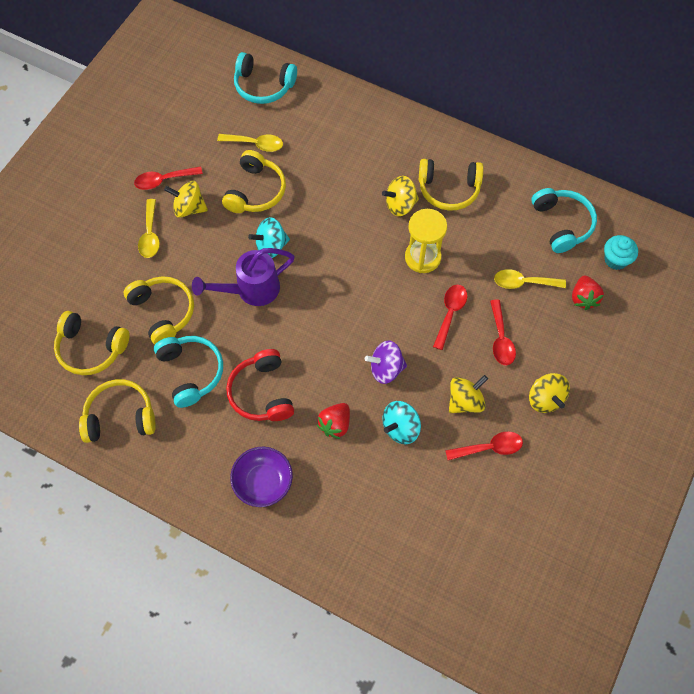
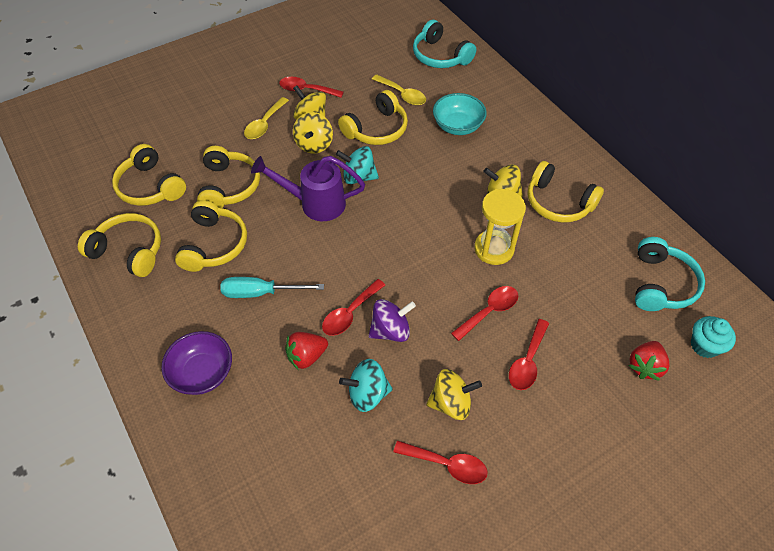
camera: 30 degrees right, 10 degrees down
(191, 372) = (214, 245): turquoise headphones -> yellow headphones
(261, 392) = (261, 292): red headphones -> turquoise screwdriver
(324, 154) = (457, 126): none -> turquoise bowl
(345, 371) = (350, 313): none -> red spoon
(386, 369) = (391, 330): purple spinning top -> purple spinning top turned 135 degrees clockwise
(523, 282) = (585, 319): yellow spoon -> none
(545, 399) = (540, 447): yellow spinning top -> yellow spinning top (314, 144)

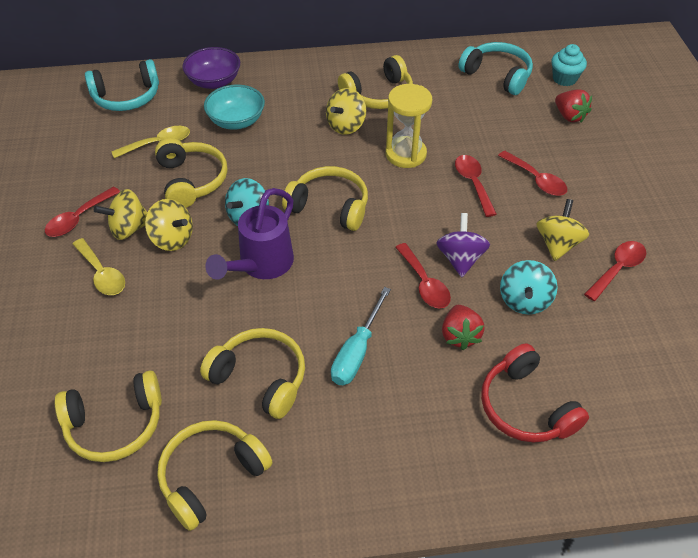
camera: 65 degrees left, 5 degrees down
(202, 373) = (438, 438): purple bowl -> purple bowl (214, 81)
(229, 186) = (177, 338): yellow headphones -> yellow headphones (329, 206)
(254, 426) = (525, 407): none -> red headphones

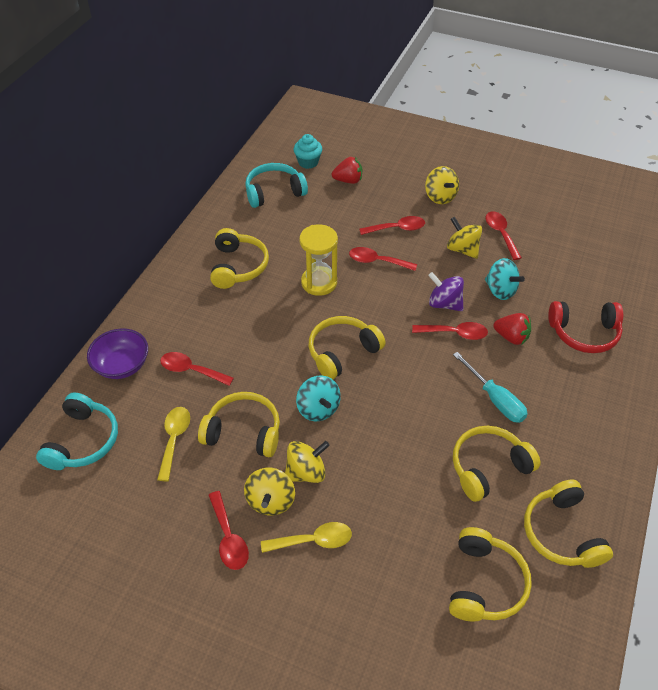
camera: 60 degrees left, 0 degrees up
(236, 121) = (191, 370): turquoise bowl -> red spoon
(261, 265) = (377, 422): purple watering can -> none
(346, 126) = (258, 302): yellow spinning top -> yellow spinning top (440, 197)

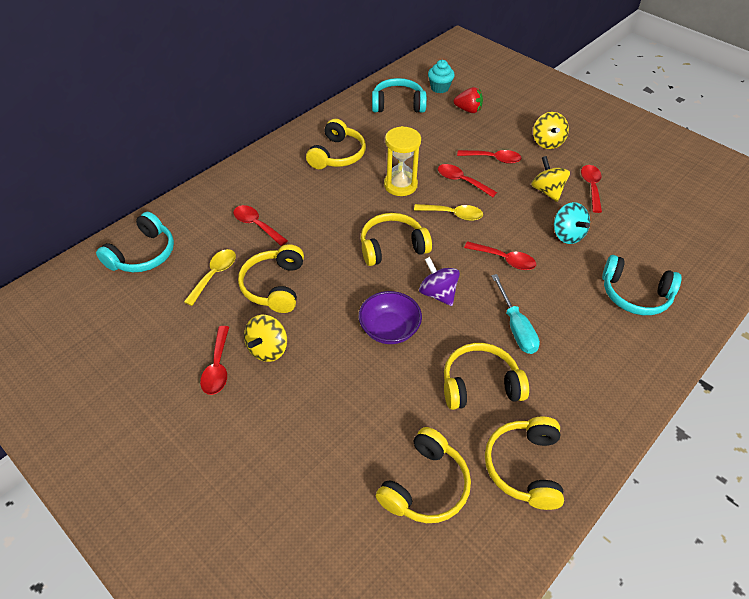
camera: 20 degrees right, 0 degrees up
(122, 365) = (204, 206): purple bowl -> purple bowl (389, 329)
(244, 431) = (274, 286): yellow headphones -> yellow headphones turned 120 degrees counterclockwise
(306, 472) = (310, 335): yellow spinning top -> none
(313, 541) = (287, 394): yellow spoon -> yellow spoon (453, 214)
(318, 409) = (347, 287): turquoise spinning top -> none
(444, 303) = (507, 232): purple spinning top -> purple spinning top (437, 293)
(511, 337) = (558, 278): red strawberry -> none
(584, 333) = (634, 294): red headphones -> turquoise headphones

